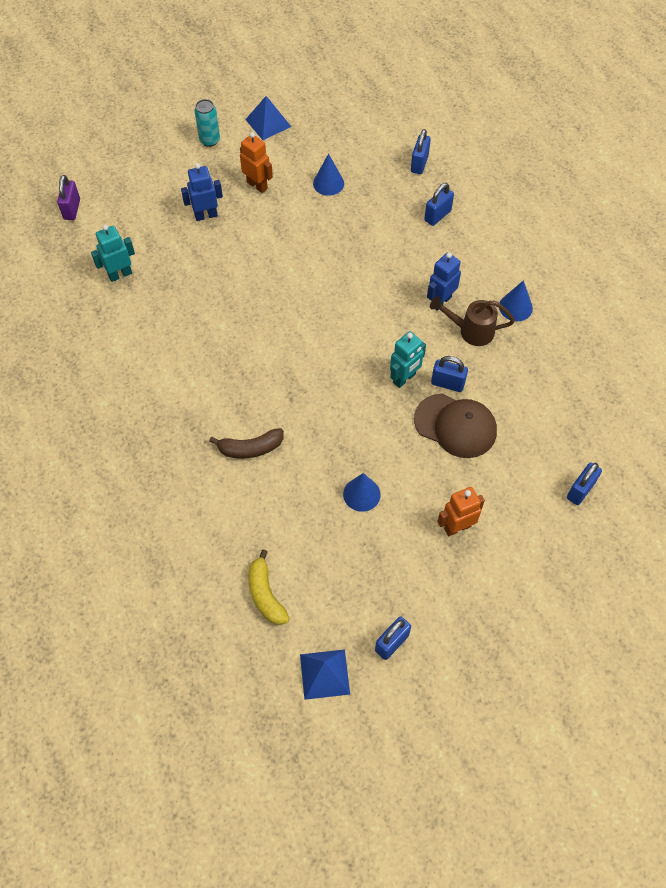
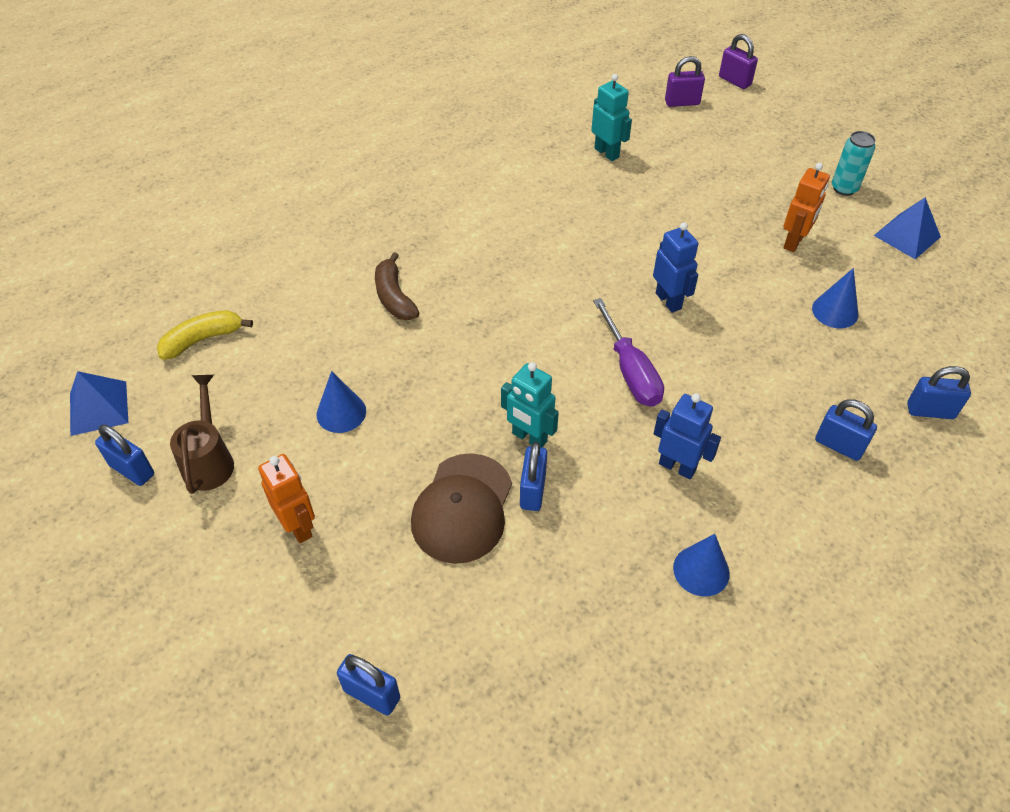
camera: 80 degrees right, 10 degrees down
(56, 167) = (734, 81): none -> purple padlock
(206, 215) = (722, 205): blue robot -> blue robot (668, 301)
(358, 309) = (631, 372): none -> purple screwdriver
(470, 331) = (635, 511): brown watering can -> brown watering can (209, 460)

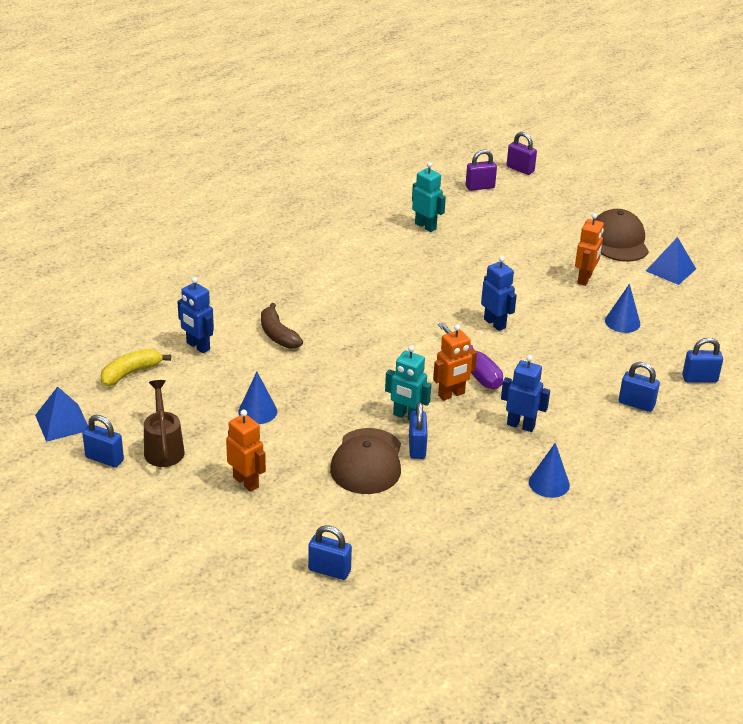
camera: 10 degrees left, 15 degrees down
(293, 306) = (198, 346): none -> blue robot
(594, 408) = (451, 394): none -> orange robot
(844, 188) = (618, 240): turquoise can -> brown cap

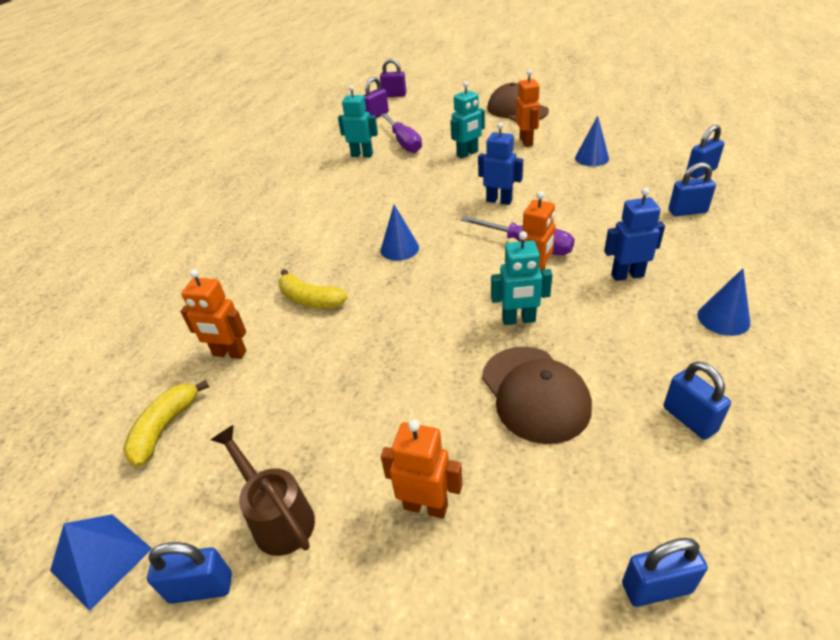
camera: 25 degrees left, 5 degrees up
(198, 346) = (229, 353): blue robot -> orange robot
(257, 411) = (359, 397): blue cone -> blue cone (399, 248)
(278, 335) = (310, 300): brown banana -> yellow banana
(417, 447) = (565, 348): blue padlock -> blue padlock (689, 419)
(475, 230) = (404, 143): none -> purple screwdriver
(518, 267) = (467, 154): none -> turquoise robot
(670, 270) = (576, 113): blue pyramid -> none

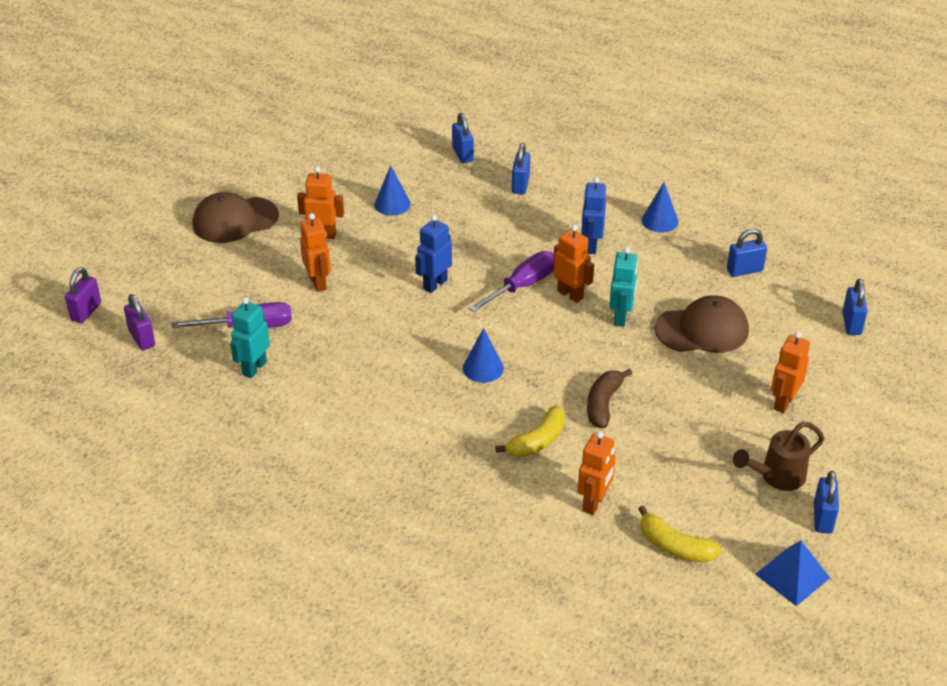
camera: 80 degrees left, 0 degrees up
(373, 333) = (603, 404): none -> brown banana
(467, 154) = (318, 283): turquoise robot -> orange robot

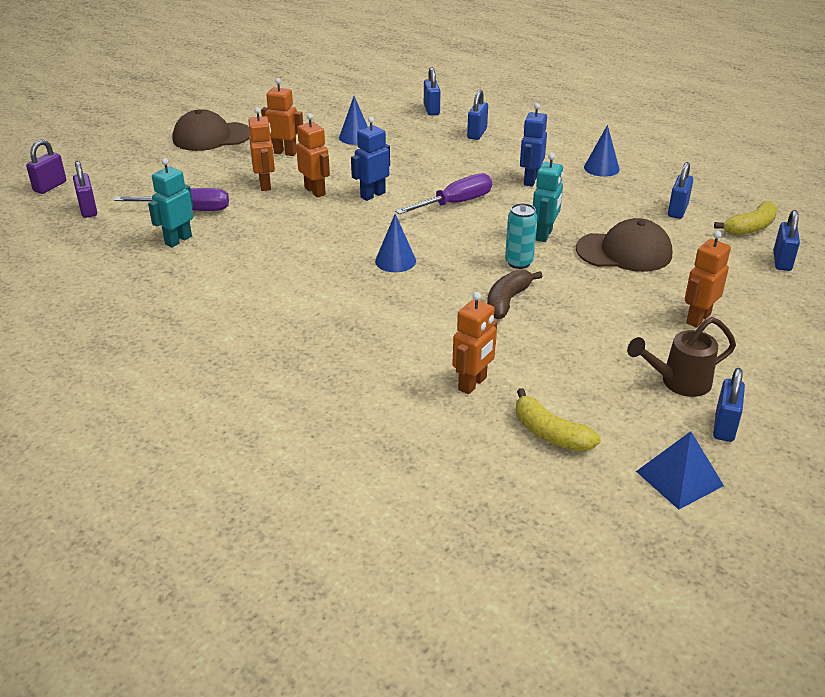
camera: 10 degrees right, 5 degrees down
(537, 441) = (430, 324): yellow banana -> yellow banana (750, 227)
(570, 294) = (499, 213): orange robot -> orange robot (315, 191)
(604, 356) = (519, 263): none -> turquoise can
(744, 270) = (677, 210): blue padlock -> blue padlock turned 60 degrees counterclockwise

